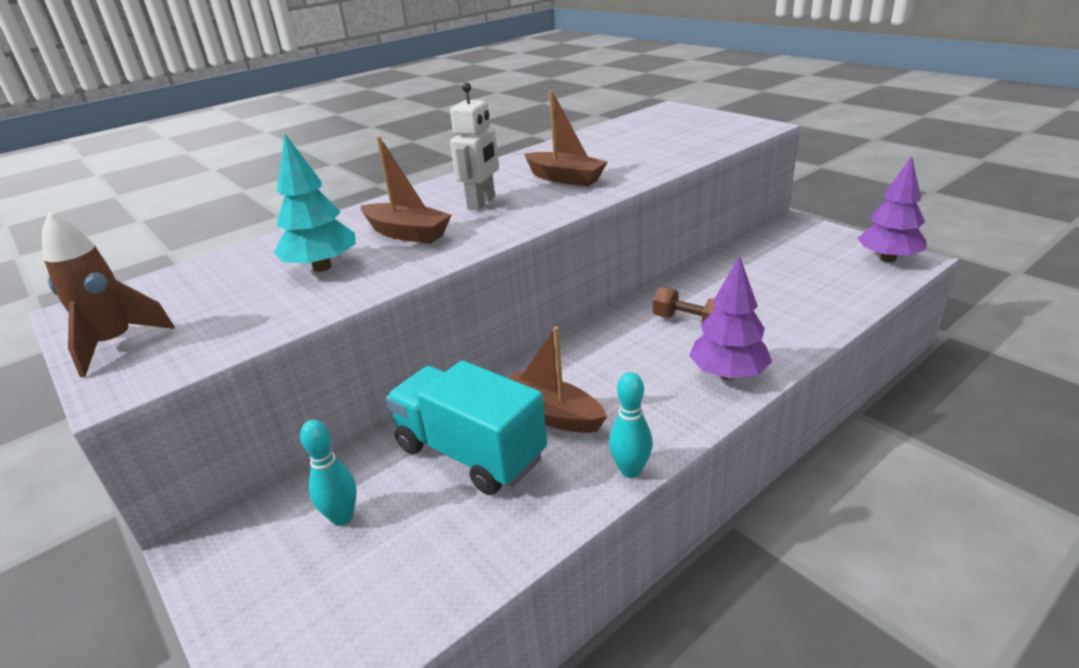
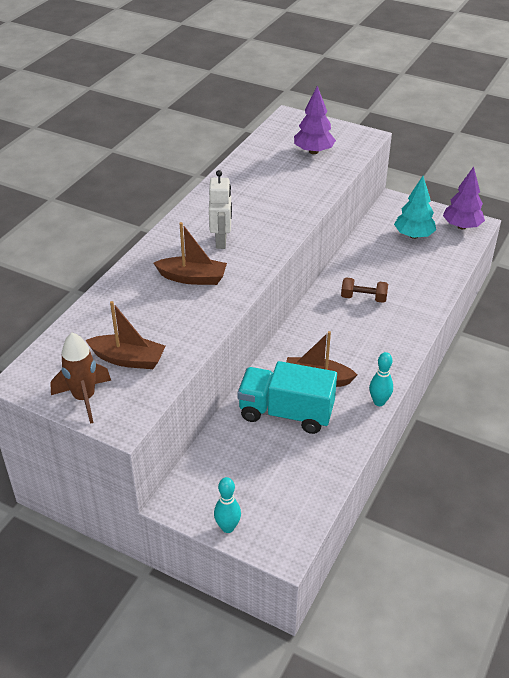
camera: 25 degrees left, 10 degrees up
(322, 267) = (160, 316): turquoise tree -> turquoise tree (413, 235)
(342, 517) = (241, 465): turquoise bowling pin -> turquoise bowling pin (227, 527)
(565, 178) = (263, 209): brown boat -> brown boat (128, 359)
(728, 374) = (402, 331): purple tree -> purple tree (313, 151)

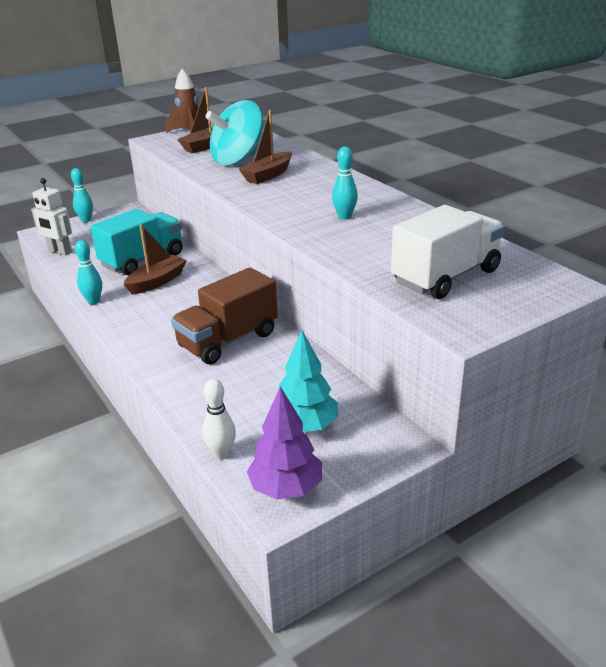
camera: 120 degrees right, 10 degrees down
(161, 314) = (238, 160): none -> turquoise spinning top
(221, 241) = (307, 193): white robot -> white robot (59, 251)
(256, 209) = (344, 217): none -> turquoise bowling pin
(313, 151) = (446, 276): purple tree -> white truck
(363, 298) = (228, 340): brown dumbbell -> brown truck
(463, 255) = (221, 454): none -> white bowling pin

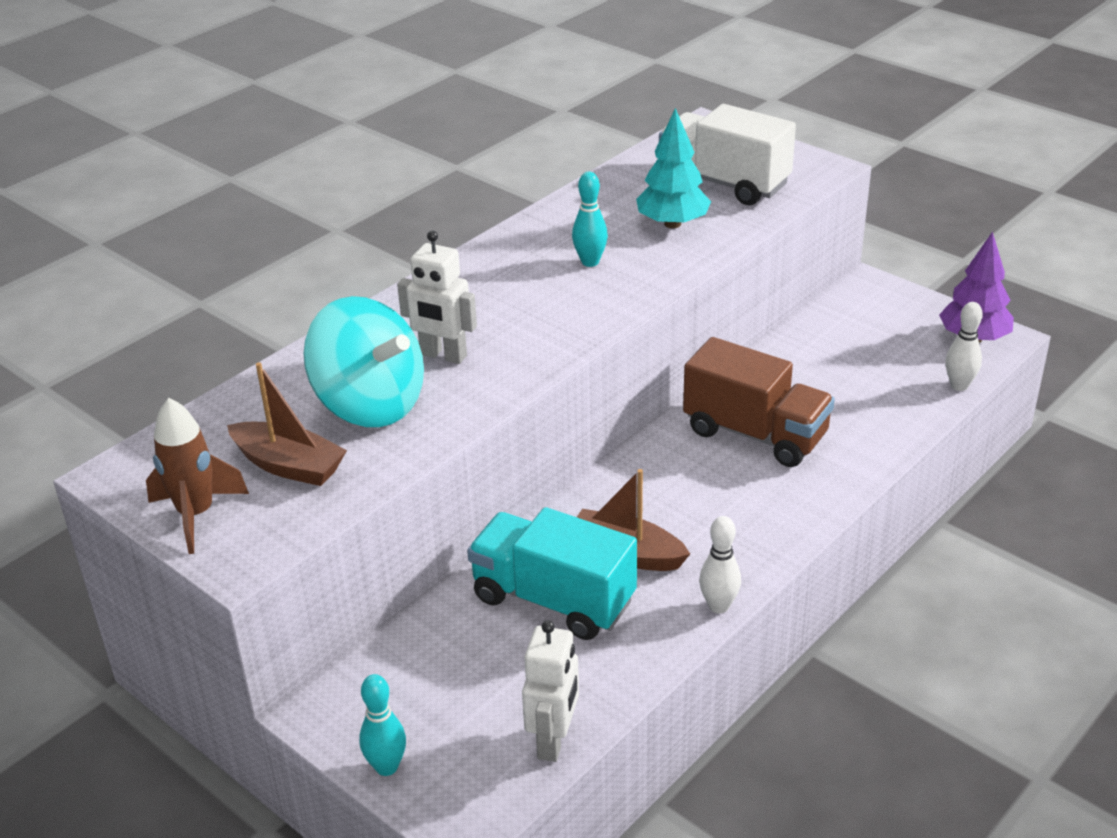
camera: 105 degrees left, 5 degrees up
(93, 301) = (718, 606): turquoise bowling pin -> white bowling pin
(268, 175) = (443, 355): brown boat -> white robot
(305, 426) = (881, 344): turquoise tree -> turquoise tree (672, 224)

